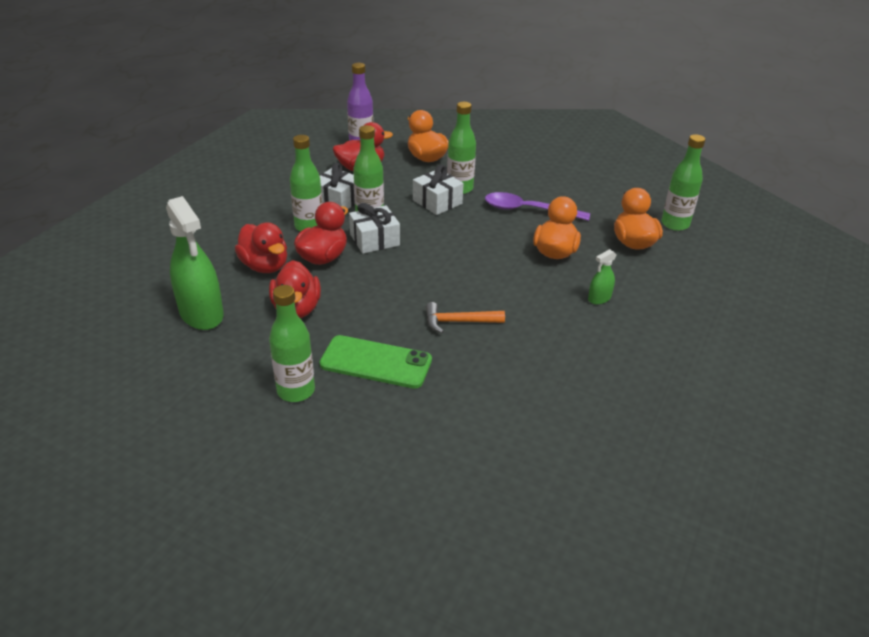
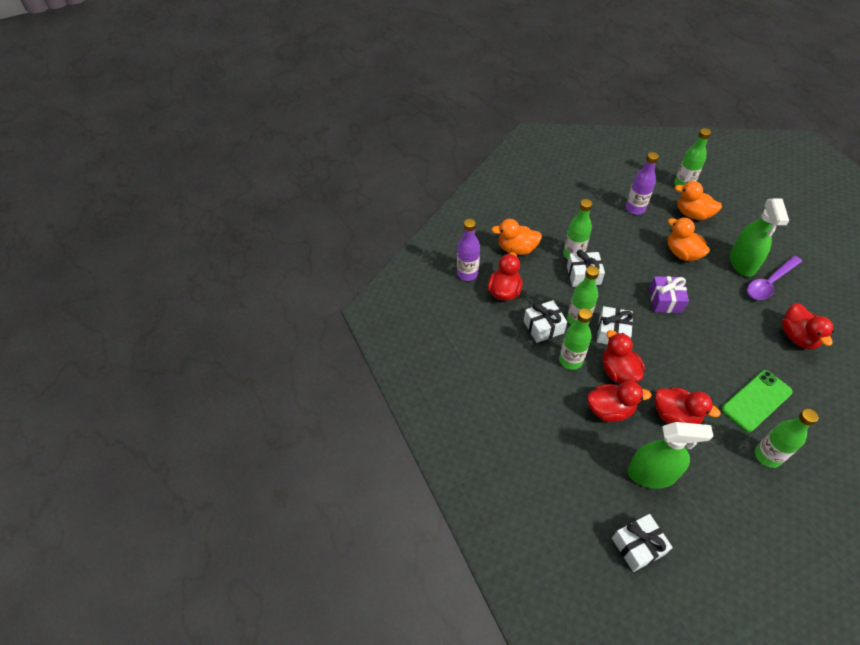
camera: 50 degrees left, 15 degrees up
(101, 329) = (638, 546): none -> white gift
(459, 322) = (733, 339): orange hammer -> none
(463, 260) = (665, 300): none -> purple gift
(522, 372) = (797, 337): none -> red duck
(528, 210) = (625, 237): purple spoon -> purple spoon (769, 283)
(584, 204) = (635, 208): none -> purple bottle
(599, 298) = (742, 263): green spray bottle -> green spray bottle, size x2.17

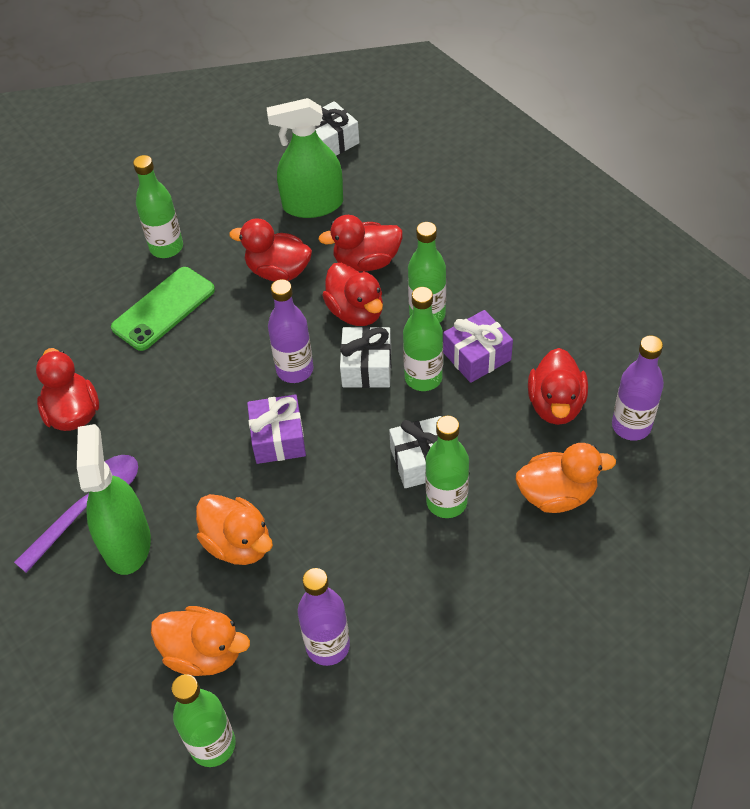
camera: 170 degrees right, 0 degrees up
(543, 327) = (477, 356): white gift -> purple gift
(658, 339) = (295, 370): none -> purple bottle

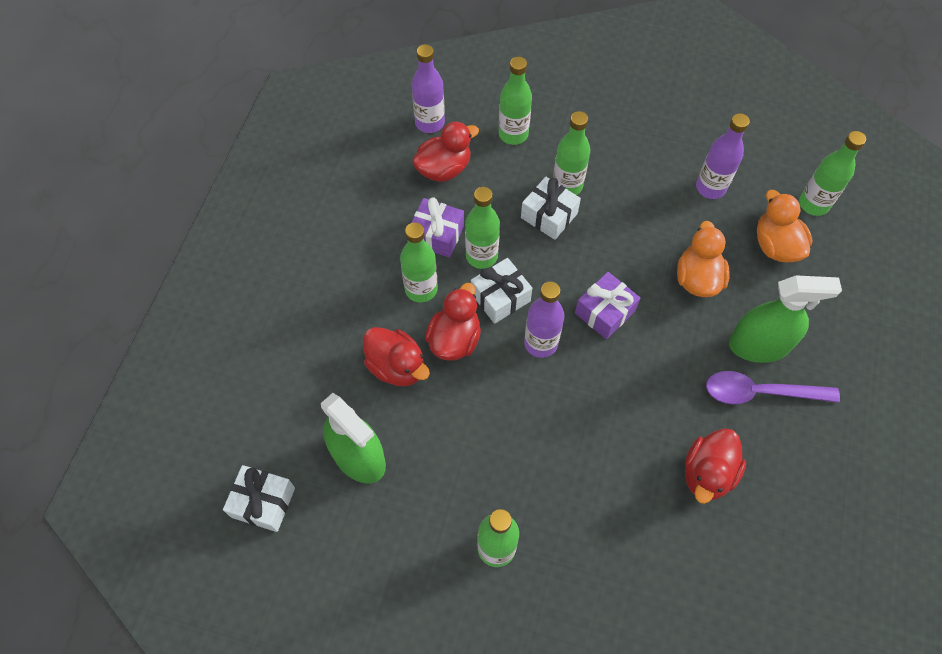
camera: 130 degrees left, 10 degrees up
(127, 543) = (758, 345): green spray bottle -> green spray bottle turned 135 degrees counterclockwise
(164, 309) = (561, 490): green phone -> none
(278, 271) = (455, 428): red duck -> none
(557, 495) = (513, 134): orange duck -> green bottle

